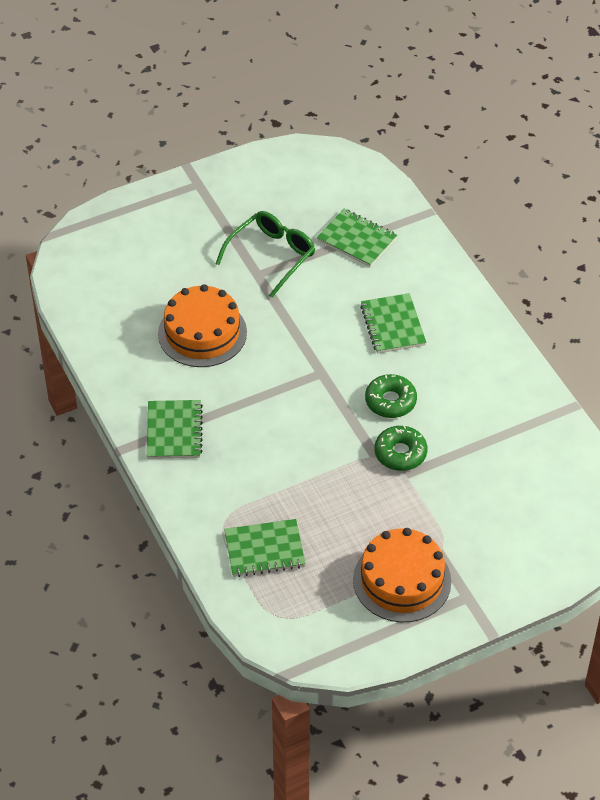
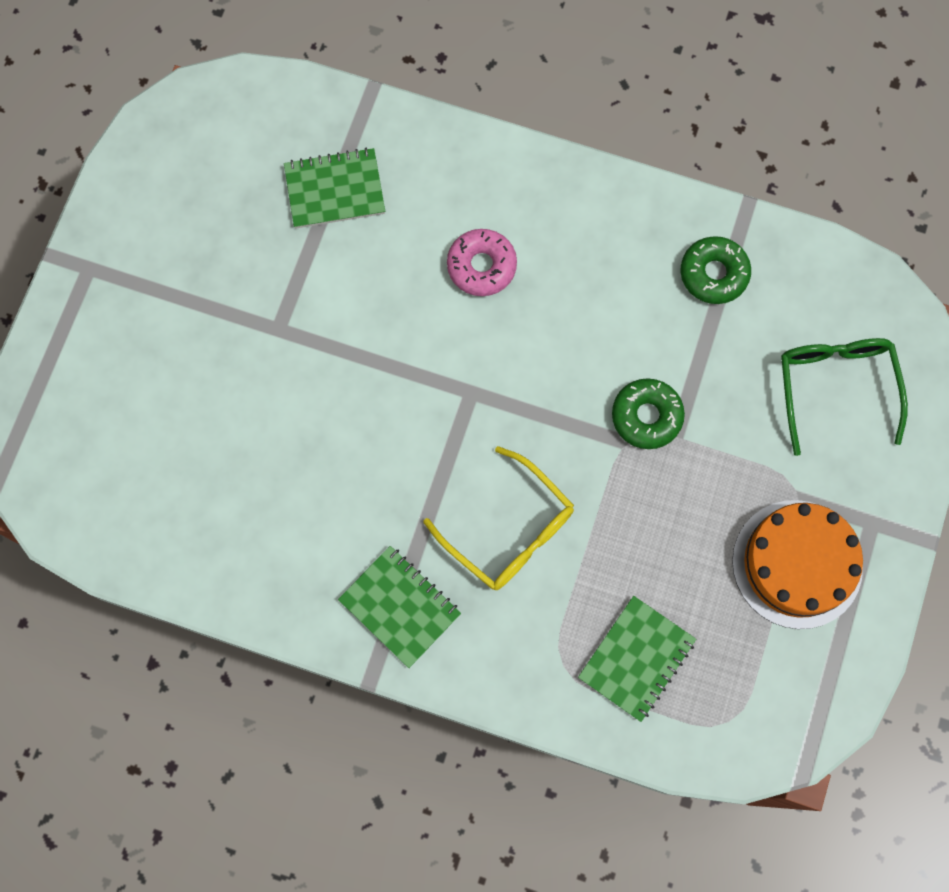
camera: 45 degrees left, 25 degrees up
(202, 333) = (299, 457): orange cake -> none
(268, 444) = (509, 530): none -> yellow glasses
(272, 256) = (268, 291): green glasses -> green glasses (835, 387)
(390, 401) = (574, 362): green donut -> green donut (713, 274)
(393, 325) = (481, 266): green notebook -> pink donut

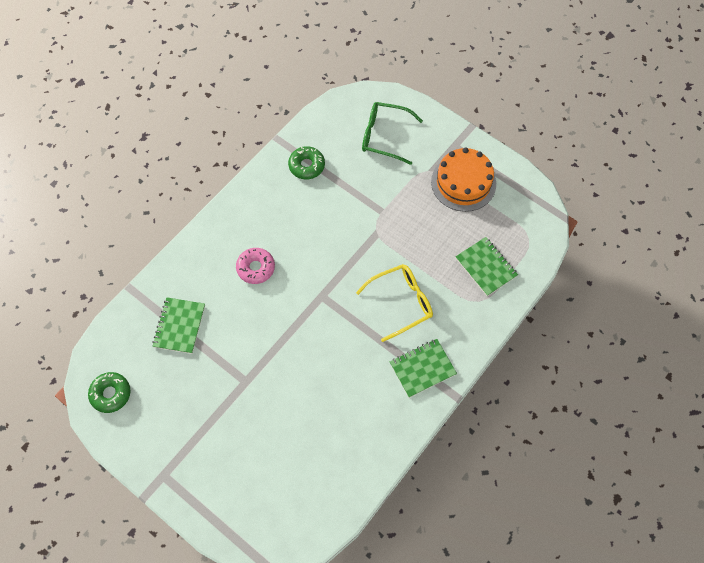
camera: 70 degrees left, 10 degrees down
(646, 416) = (367, 220): green donut -> green donut (111, 394)

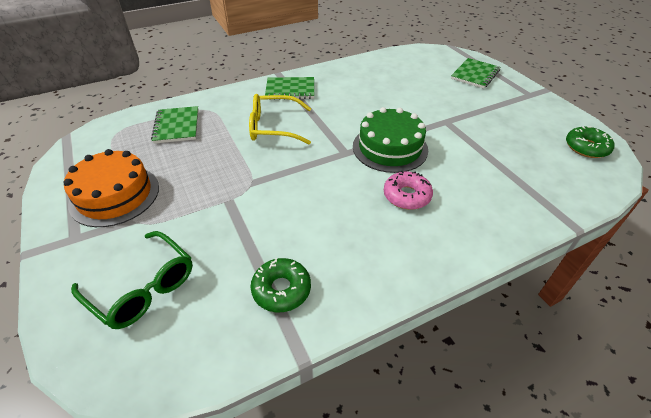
camera: 155 degrees left, 20 degrees down
(179, 326) = (509, 174): green notebook -> green notebook (475, 75)
(286, 318) = (390, 148): none -> green cake

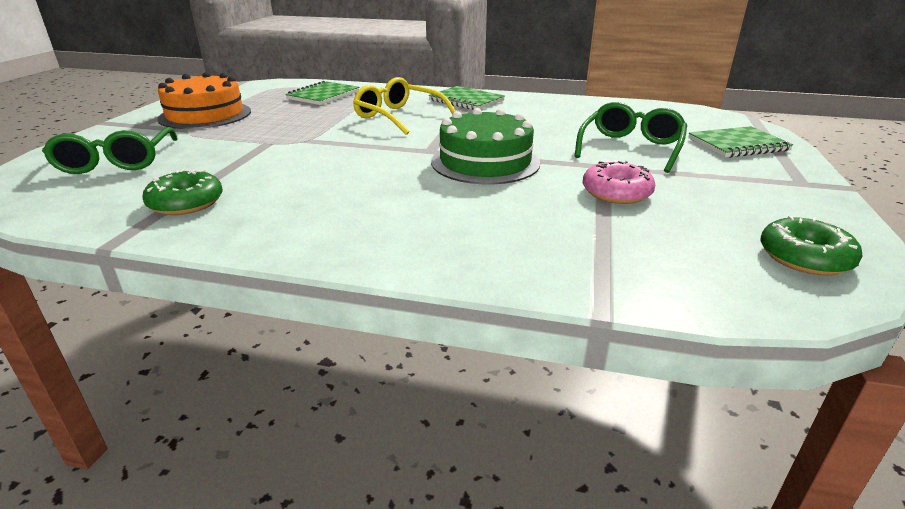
camera: 40 degrees right, 15 degrees down
(407, 196) = (426, 197): pink donut -> pink donut (616, 192)
(437, 99) = (630, 148): none -> green glasses

